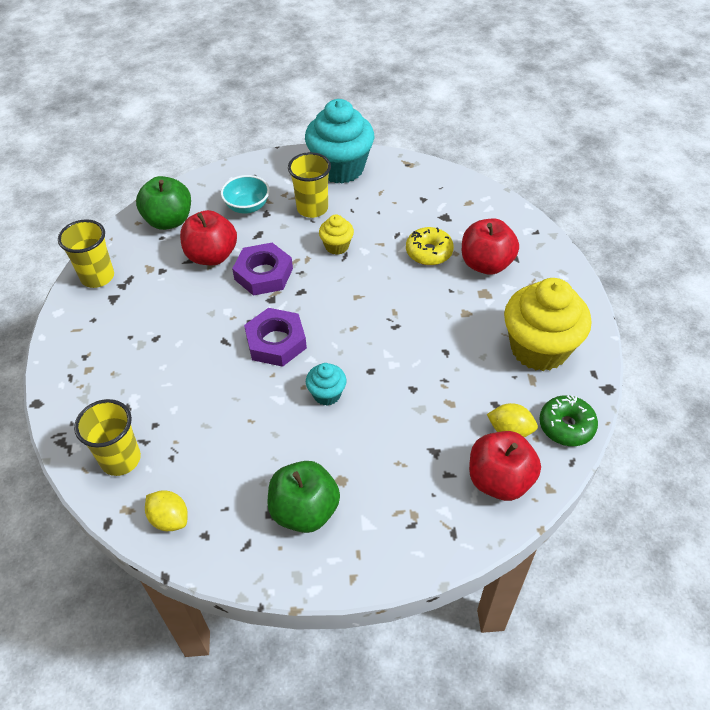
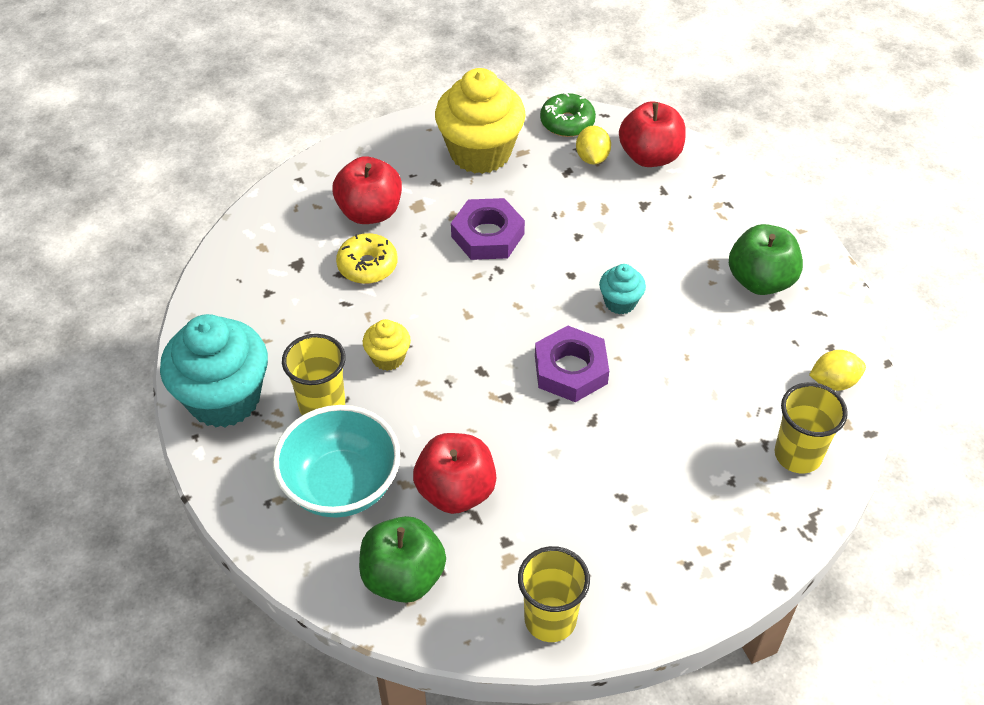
camera: 110 degrees left, 0 degrees up
(169, 519) = (833, 382): yellow lemon -> yellow lemon turned 60 degrees clockwise
(247, 207) = (341, 485): turquoise bowl -> turquoise bowl, size x1.66
(263, 274) = (467, 419): purple nut -> purple nut (487, 235)

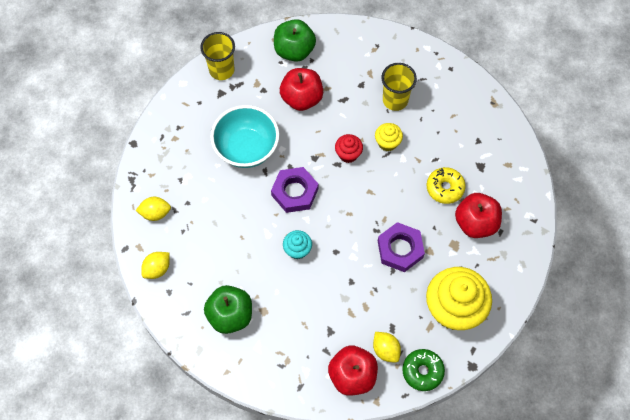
camera: 145 degrees right, 15 degrees up
(224, 398) = (441, 76): turquoise cupcake -> none
(341, 485) = (353, 71): turquoise bowl -> turquoise bowl (246, 148)
(455, 374) = (348, 154): none -> red cupcake
(798, 455) = (155, 213): yellow cup -> yellow lemon

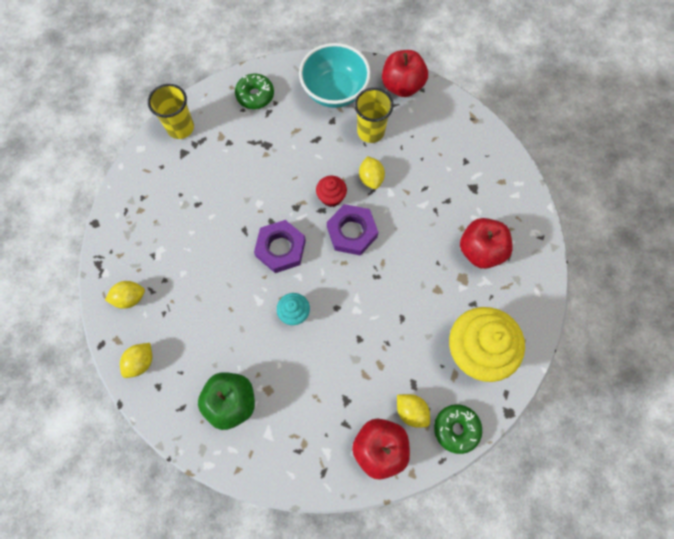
camera: 10 degrees left, 5 degrees up
(246, 148) = (220, 208): turquoise bowl -> turquoise bowl (334, 91)
(294, 50) = (255, 95): green apple -> green donut
(302, 98) = (271, 145): red apple -> red apple (402, 86)
(387, 143) = (371, 178): yellow cupcake -> yellow lemon
(400, 249) = (406, 293): purple nut -> purple nut (352, 232)
(445, 188) = (440, 217): yellow donut -> none

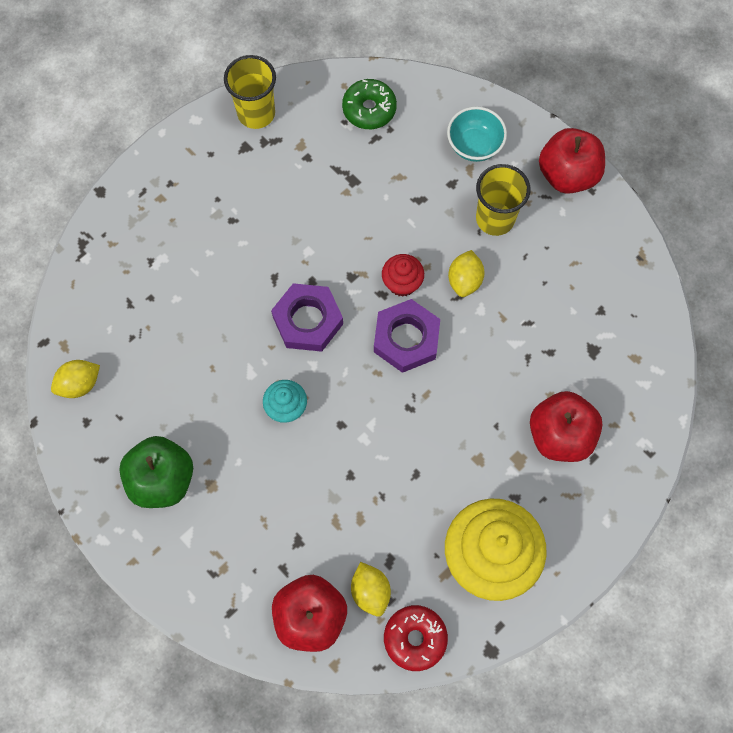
camera: 25 degrees right, 0 degrees up
(130, 298) = (101, 301): yellow lemon -> none
(334, 91) = (474, 145): turquoise bowl -> turquoise bowl, size x0.60
(456, 429) = (415, 638): green donut -> red donut

